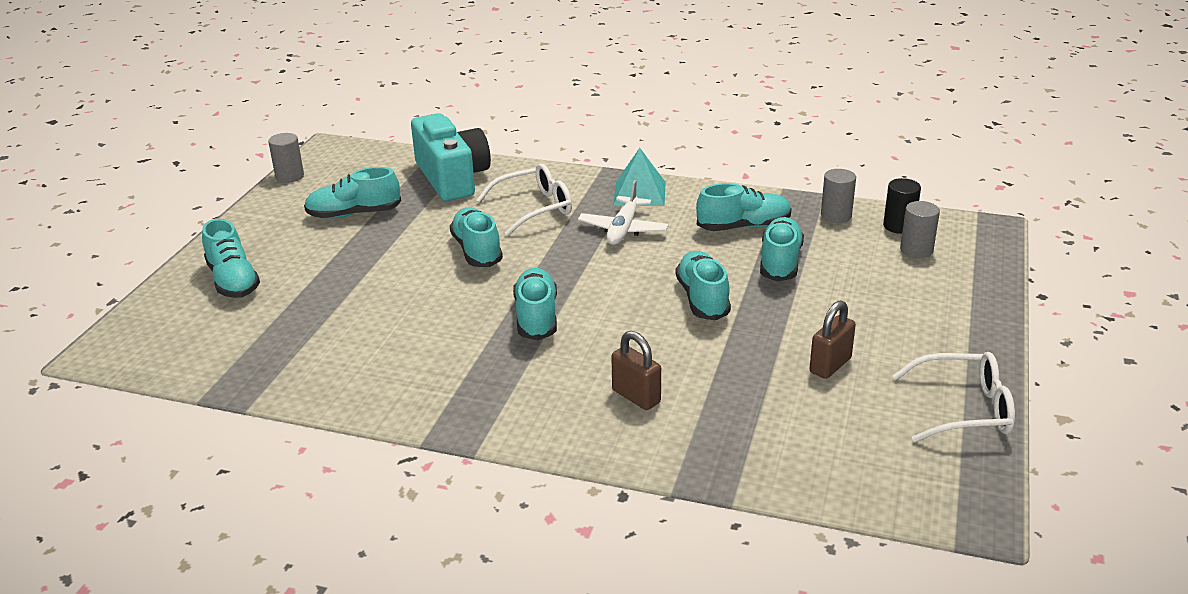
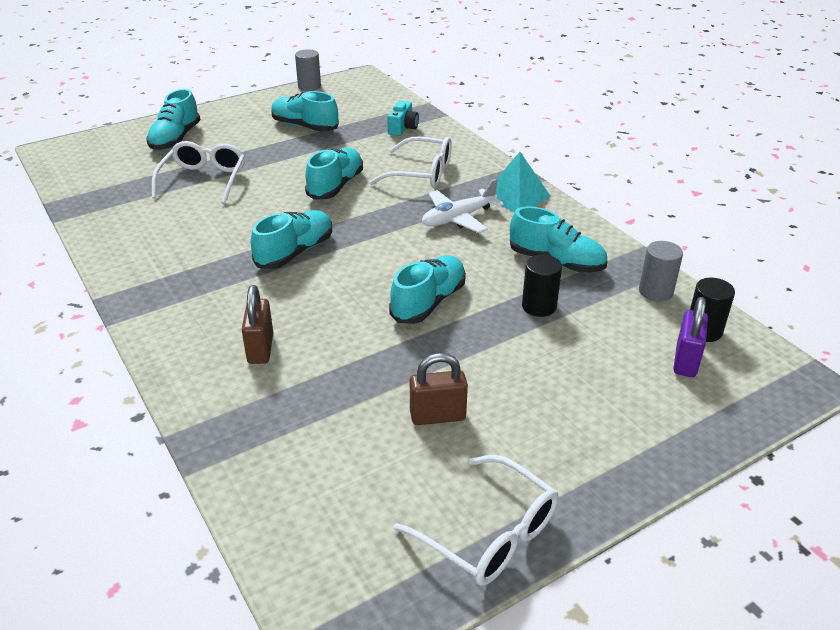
camera: 40 degrees right, 5 degrees up
(338, 302) = (204, 180): none -> white glasses
(452, 178) = (403, 128): turquoise camera -> turquoise camera, size x0.45
(780, 262) = (539, 306): turquoise shoe -> black cylinder
(916, 250) = (685, 361): grey cylinder -> purple padlock

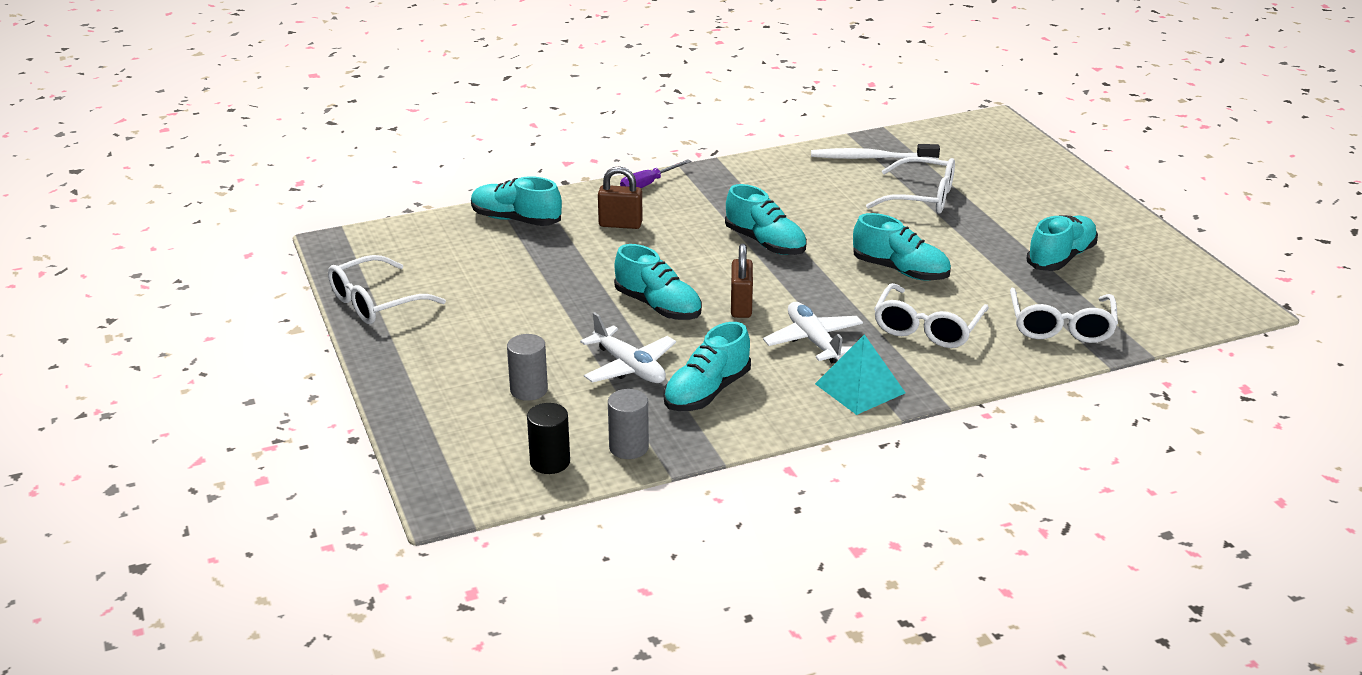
camera: 100 degrees right, 5 degrees down
(117, 206) = (871, 158): none -> white toothbrush
(160, 341) = (648, 184): none -> purple screwdriver
(175, 139) = (1023, 181): turquoise shoe -> turquoise shoe (516, 220)
(309, 86) = (1196, 265): grey cylinder -> grey cylinder (529, 390)
(403, 128) = (1061, 326): turquoise camera -> white glasses
(437, 416) = (502, 295): brown padlock -> brown padlock (741, 306)
(539, 306) = (629, 367): black cylinder -> white plane
(685, 361) = (509, 437): purple padlock -> none

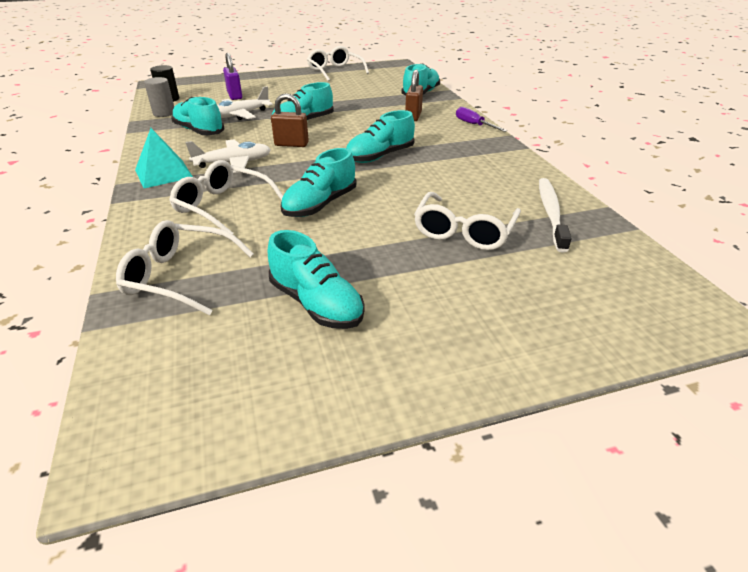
camera: 95 degrees right, 5 degrees up
(529, 390) = (235, 96): grey cylinder -> purple padlock

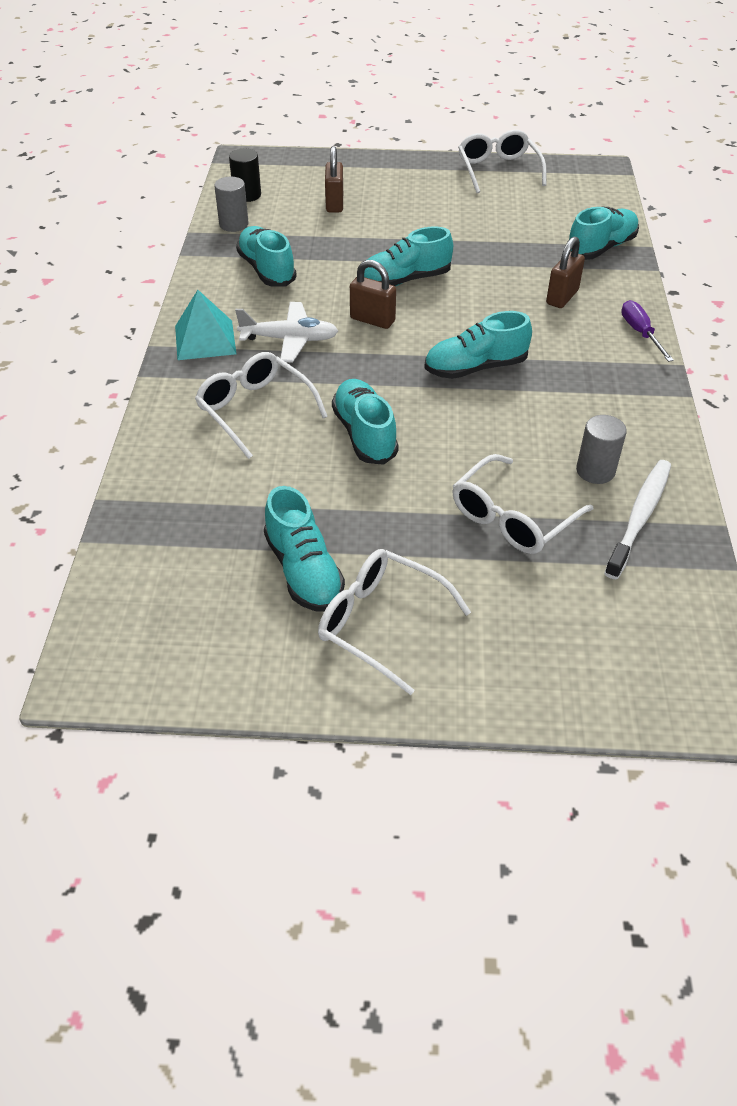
camera: 20 degrees right, 10 degrees up
(180, 276) = (182, 499): white glasses -> white glasses (381, 623)
(235, 96) = (334, 204): purple padlock -> brown padlock
(240, 115) = (328, 247): white plane -> none
(320, 205) = (364, 434): turquoise shoe -> turquoise shoe turned 105 degrees clockwise
(501, 194) = (595, 471): none -> grey cylinder

